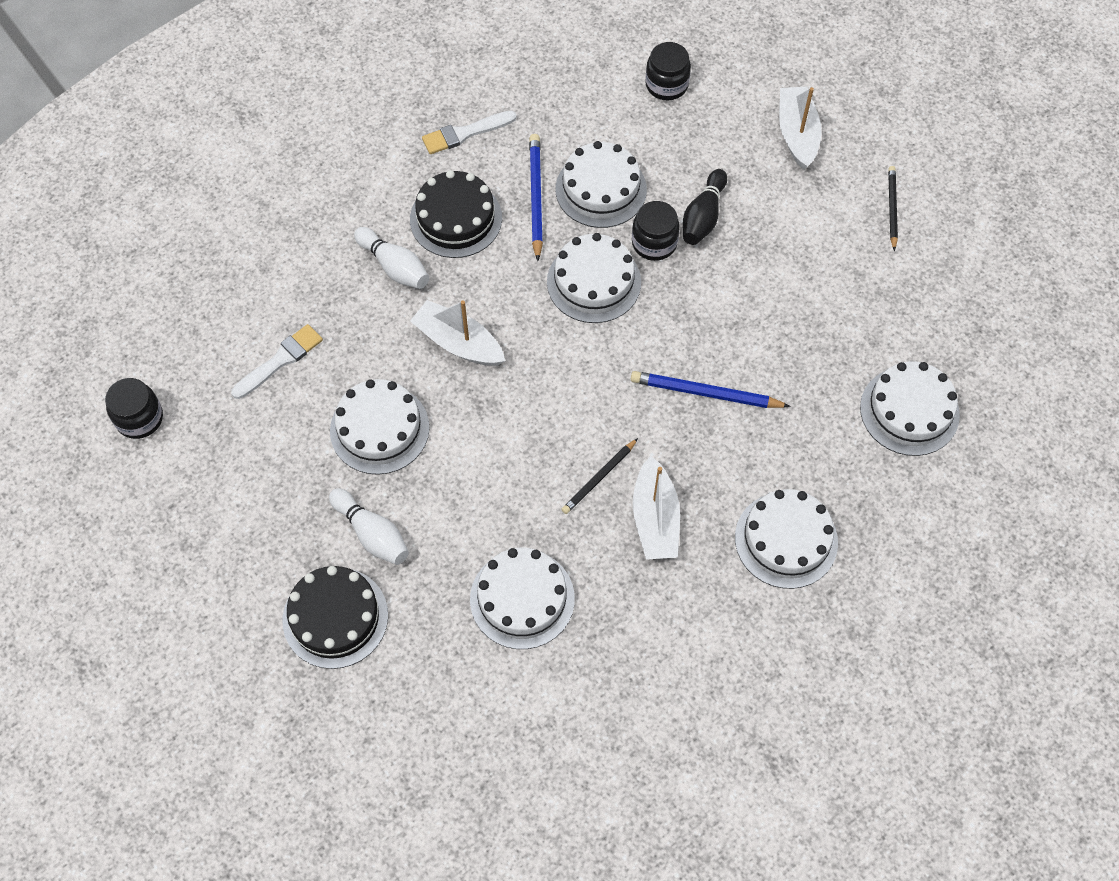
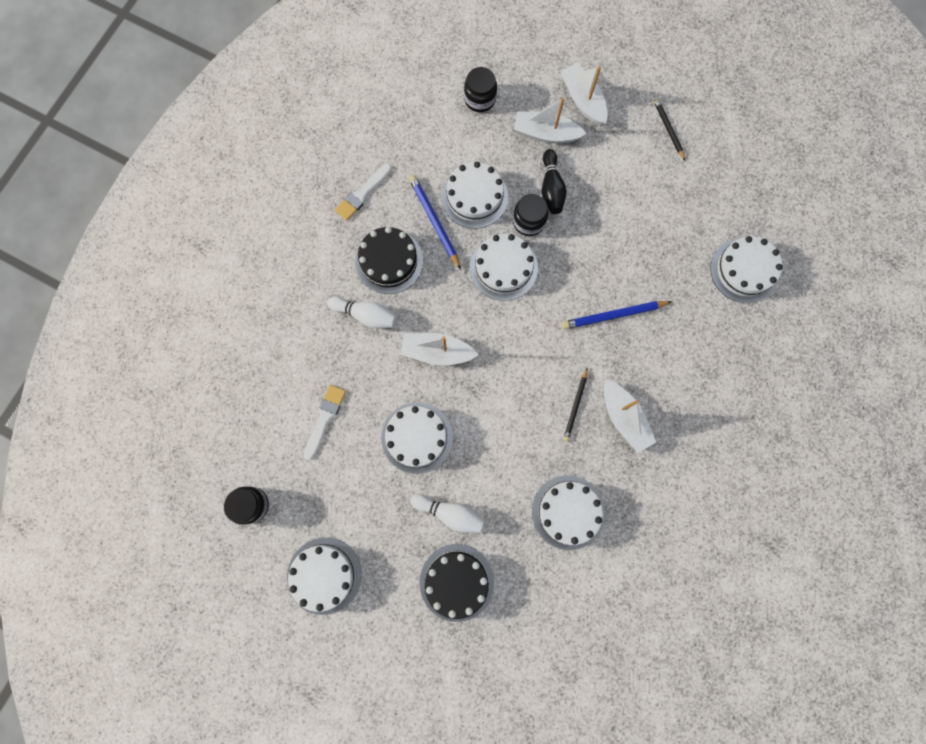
camera: 25 degrees left, 15 degrees up
(729, 153) = (546, 133): none -> white boat
(786, 540) = (710, 394): white cake -> white cake (324, 575)

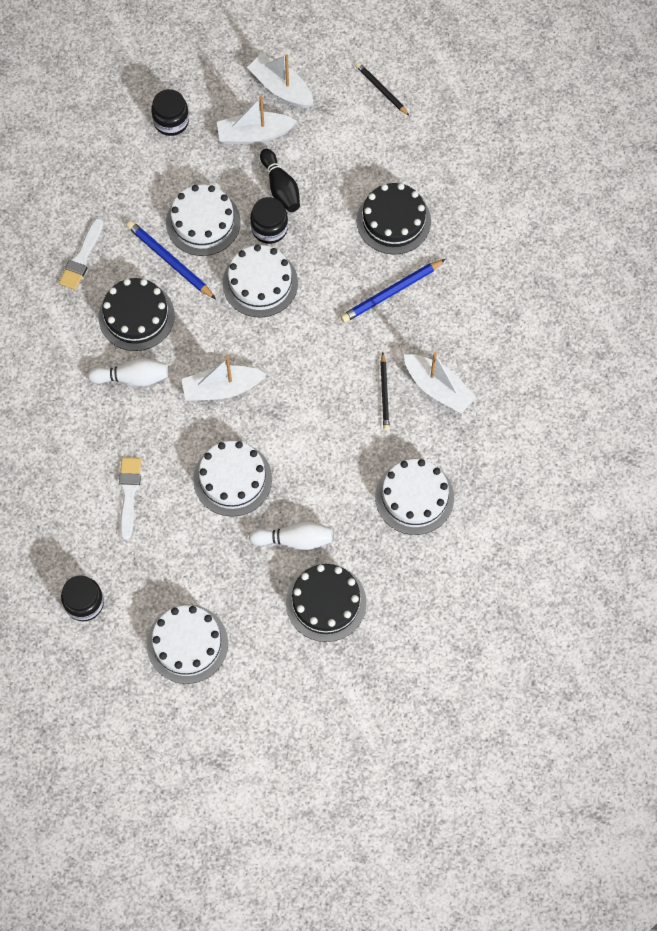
camera: 20 degrees left, 10 degrees down
(638, 251) = (393, 221): none -> black cake
(744, 270) = (509, 204): white cake -> none

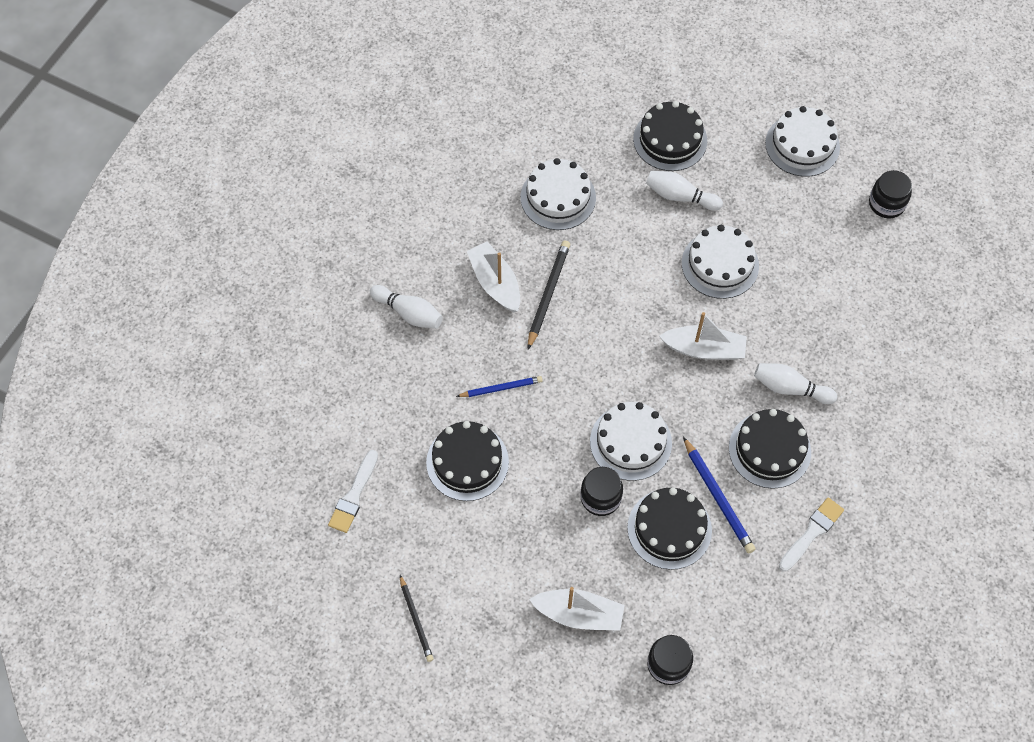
camera: 160 degrees left, 5 degrees down
(129, 494) = (822, 282): white brush -> white brush (354, 495)
(203, 222) = (669, 529): white cake -> black cake
(280, 187) = (572, 540): black bowling pin -> none
(281, 88) = (528, 662): white boat -> none
(384, 393) = (548, 294): black pencil -> black pencil, size x1.50
(391, 292) = (501, 388): blue pencil -> blue pencil, size x0.67
(504, 333) = (409, 313): none -> white bowling pin

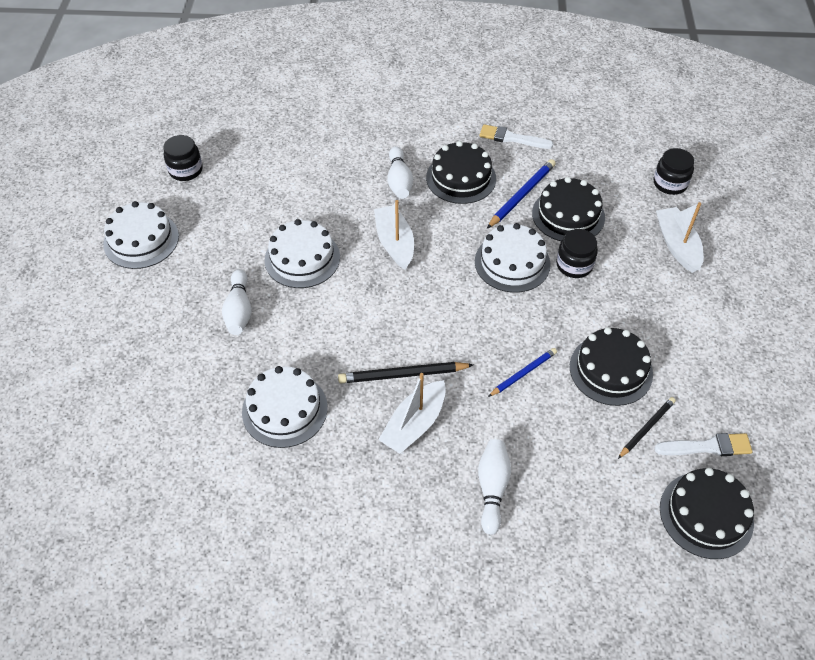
camera: 115 degrees left, 10 degrees down
(416, 620) = (771, 348): black pencil -> black pencil (646, 428)
(501, 388) = (523, 373): blue pencil -> blue pencil turned 90 degrees clockwise
(670, 140) = (172, 340): black cake -> black cake (706, 515)

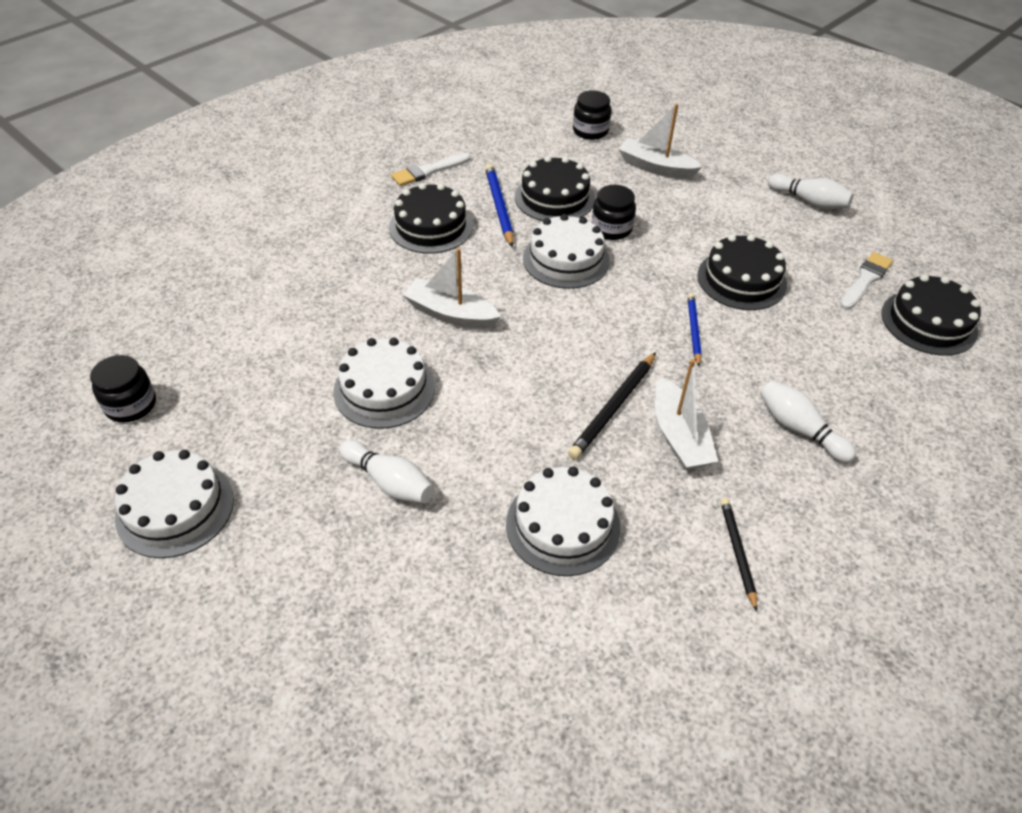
camera: 50 degrees left, 5 degrees down
(399, 181) = (380, 264): white bowling pin -> white bowling pin (809, 201)
(646, 428) = (818, 299): black pencil -> black pencil (737, 552)

